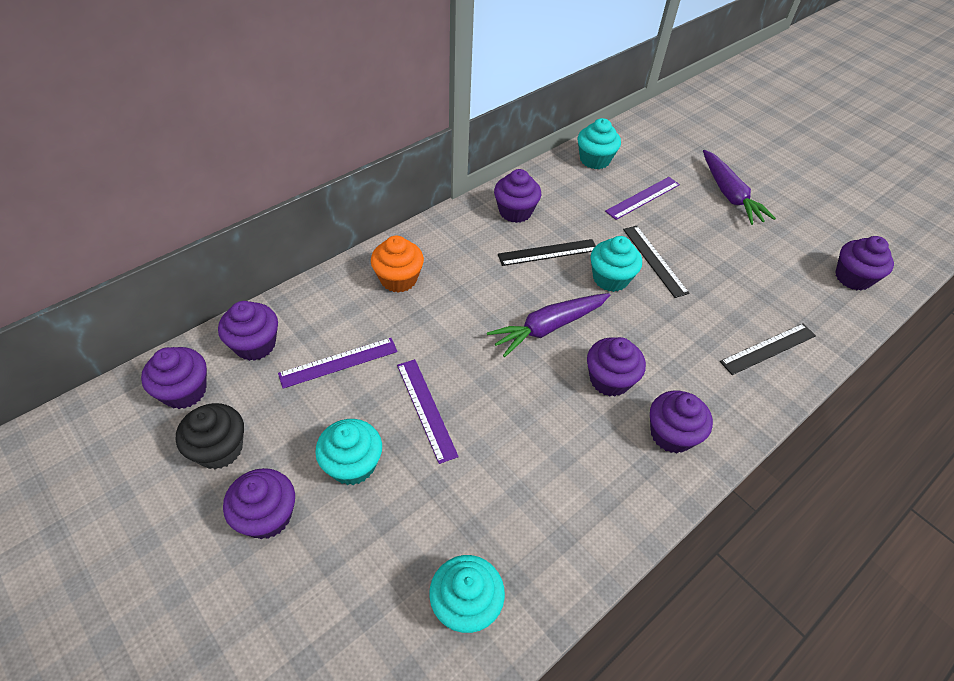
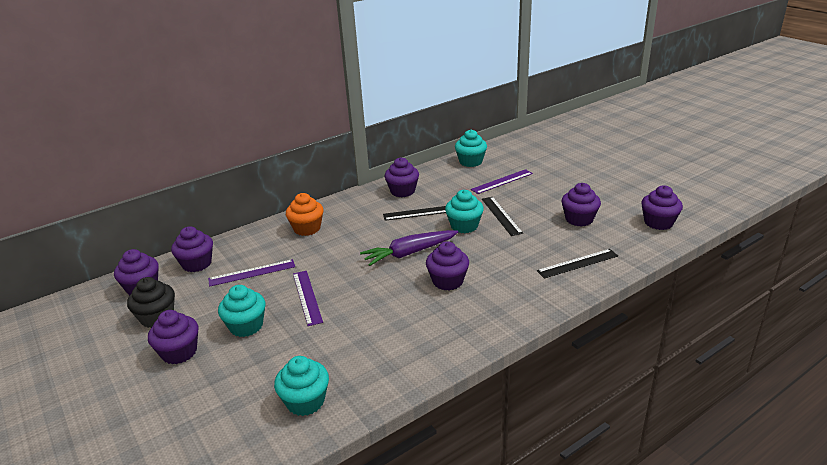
camera: 10 degrees right, 20 degrees down
(671, 434) = (487, 311): purple cupcake -> purple cupcake (579, 219)
(729, 194) = (571, 178): purple carrot -> none

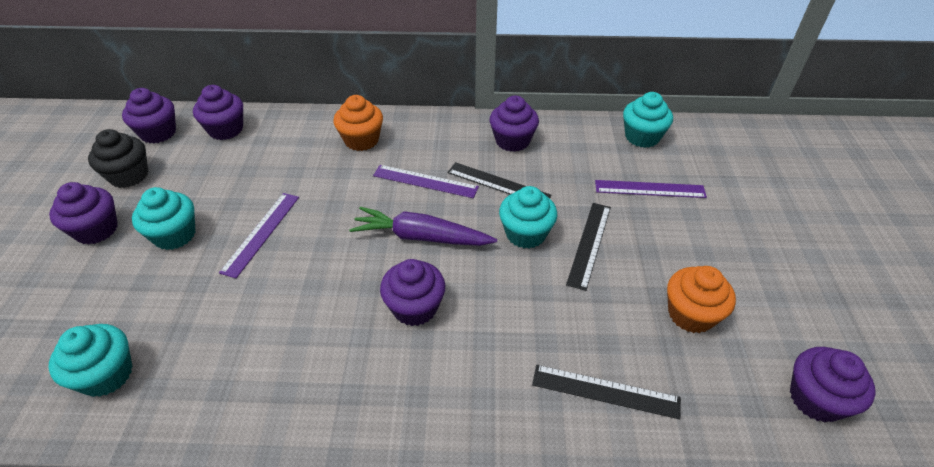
camera: 35 degrees right, 15 degrees up
(252, 272) = (254, 169): purple ruler -> purple ruler (425, 181)
(579, 219) = (691, 314): purple cupcake -> orange cupcake

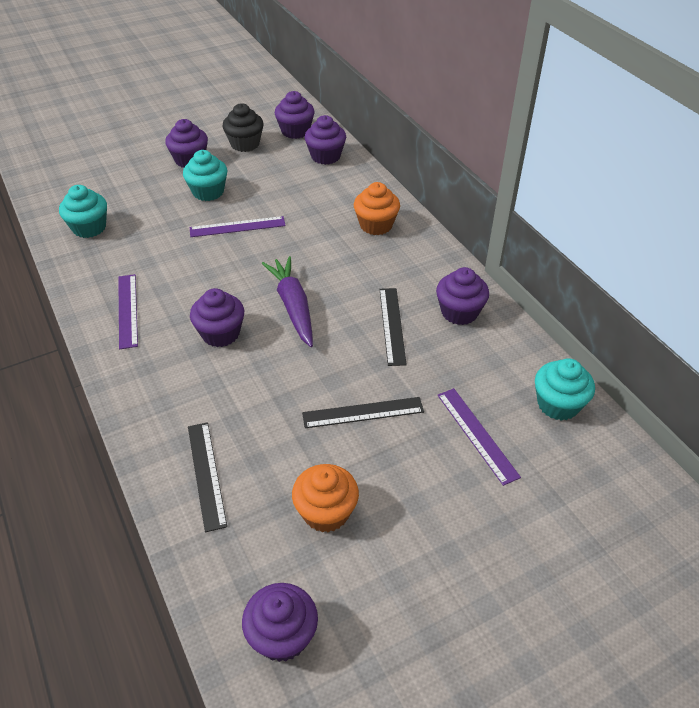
camera: 60 degrees right, 0 degrees up
(425, 181) = (358, 281): purple ruler -> purple ruler (128, 310)
(525, 234) = (343, 366): turquoise cupcake -> none

